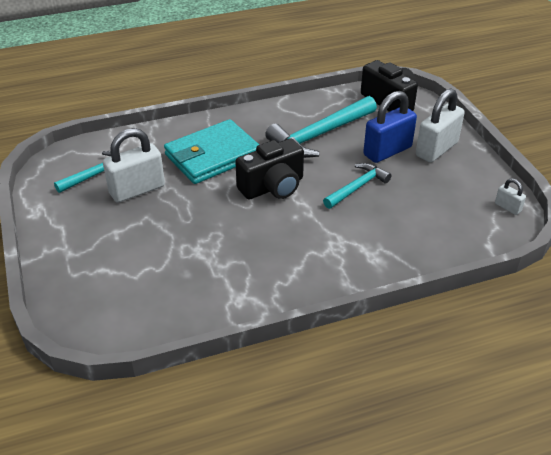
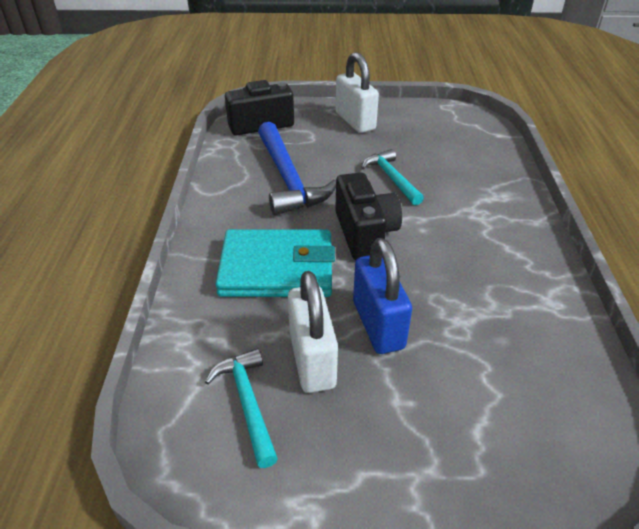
camera: 70 degrees left, 0 degrees up
(213, 156) = (277, 268): turquoise wallet -> turquoise wallet turned 75 degrees counterclockwise
(320, 135) = (288, 178): turquoise hammer -> blue hammer
(387, 151) = (342, 146): blue padlock -> blue padlock (378, 324)
(507, 207) = (453, 113): white padlock -> none

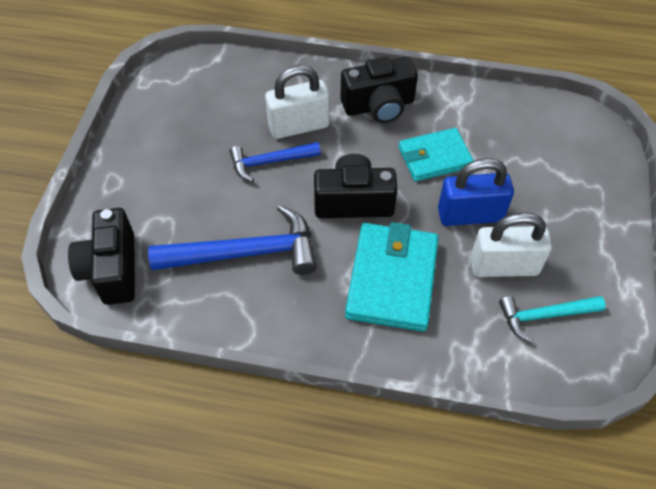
camera: 80 degrees left, 15 degrees up
(355, 121) = (144, 171): white padlock -> white padlock (298, 126)
(391, 178) = (270, 162): turquoise hammer -> blue hammer
(451, 288) = (434, 157): none -> turquoise wallet
(503, 238) = (379, 106): none -> black camera

